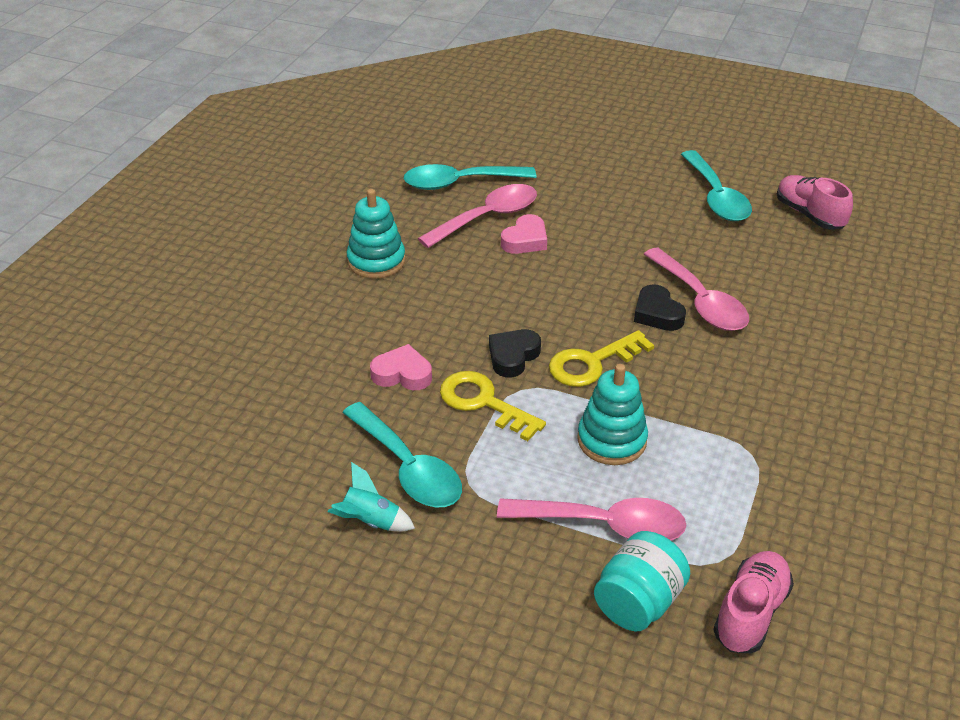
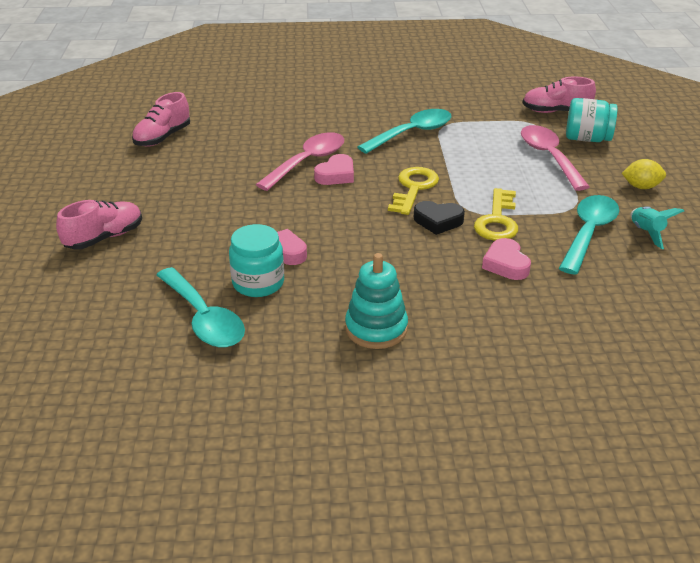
camera: 115 degrees left, 5 degrees down
(470, 583) = (641, 187): none -> yellow lemon
(487, 217) = (258, 283): pink spoon -> turquoise jar
(593, 363) = (413, 188): yellow key -> yellow key turned 105 degrees counterclockwise
(611, 440) = (480, 167): turquoise stacking toy -> none
(614, 155) = (104, 238): none -> pink shoe
(657, 313) = (336, 175): black heart -> pink heart
(716, 197) = (156, 177): turquoise spoon -> turquoise spoon (412, 133)

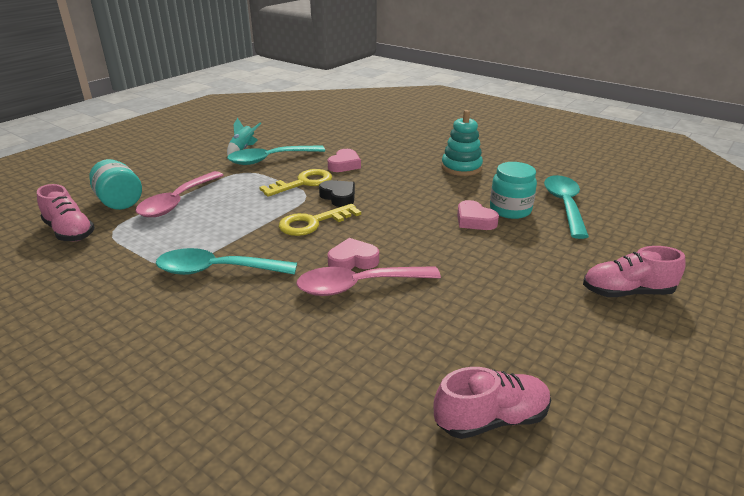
camera: 140 degrees left, 5 degrees down
(641, 187) = (182, 165): yellow lemon -> none

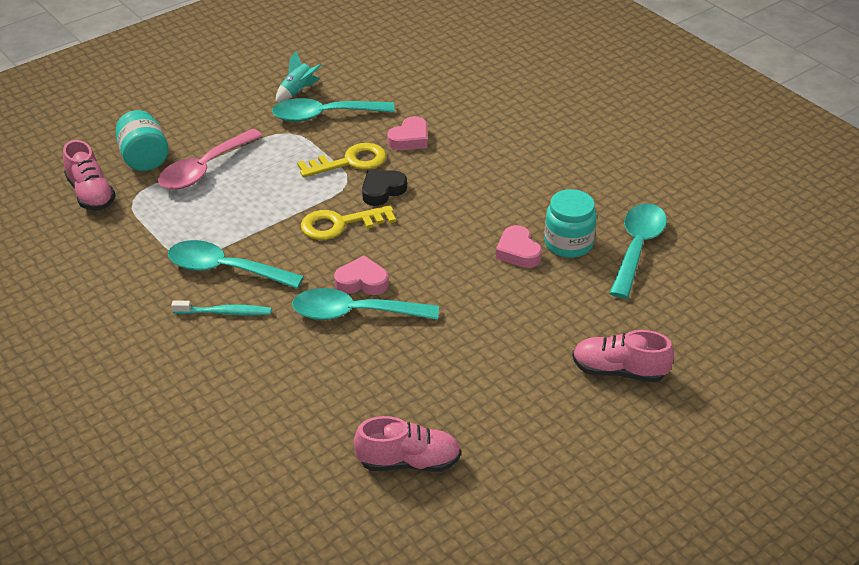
camera: 15 degrees right, 10 degrees up
(227, 306) = (225, 312): none -> turquoise toothbrush
(339, 197) = (382, 191): black heart -> black heart turned 105 degrees counterclockwise
(358, 286) = (354, 313): pink spoon -> turquoise spoon
(461, 167) = (550, 166): turquoise stacking toy -> none

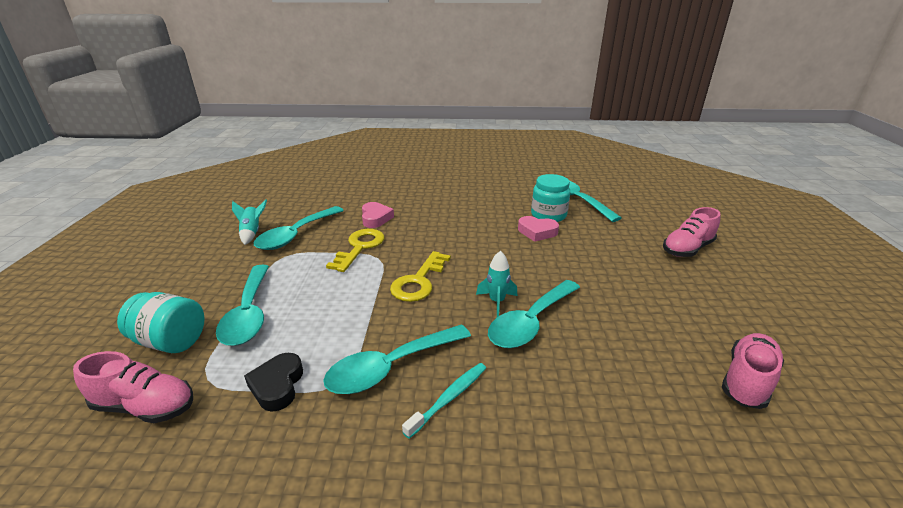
camera: 50 degrees left, 10 degrees down
(204, 169) = (249, 314): pink spoon -> turquoise spoon
(362, 282) = (496, 302): pink heart -> turquoise rocket
(382, 191) = (409, 249): black heart -> black heart (277, 385)

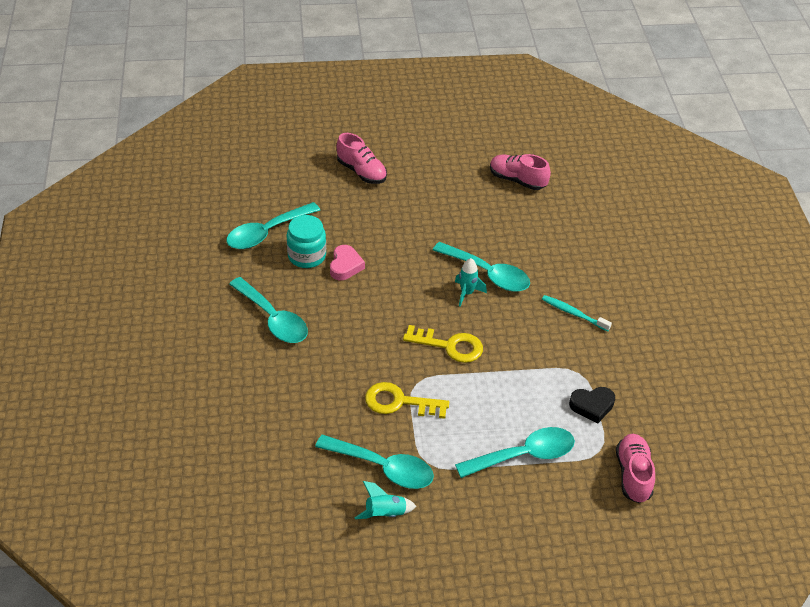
camera: 100 degrees left, 15 degrees up
(171, 341) = (571, 495): turquoise jar -> none
(375, 218) = (332, 402): pink heart -> none
(390, 367) = (556, 347): turquoise spoon -> turquoise spoon (273, 319)

